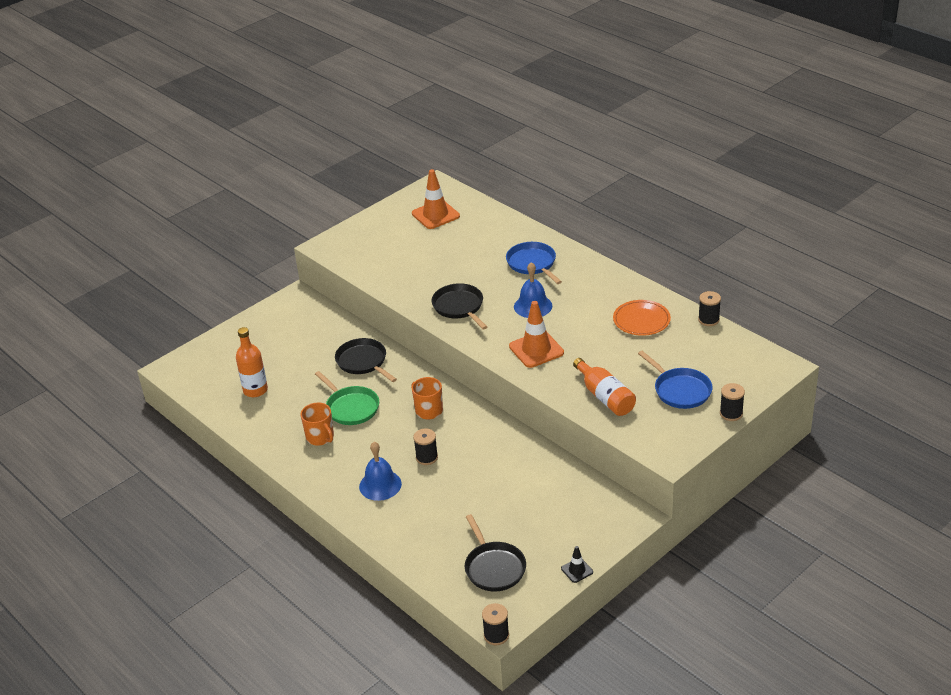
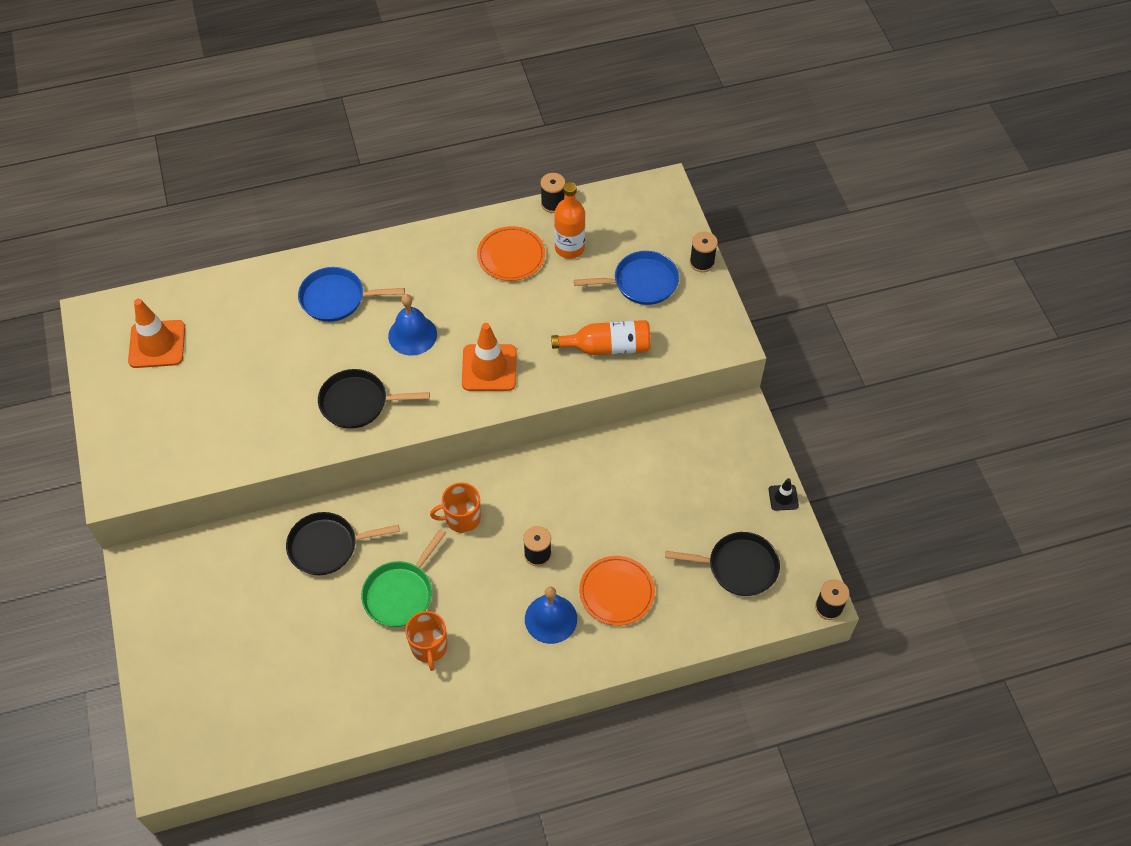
camera: 65 degrees left, 20 degrees up
(255, 390) = (290, 685): orange bottle -> orange bottle (569, 248)
(320, 437) = (429, 647): orange mug -> orange mug turned 90 degrees clockwise
(351, 408) = (400, 594): green pan -> green pan turned 135 degrees clockwise
(424, 509) = (616, 592): none -> orange plate

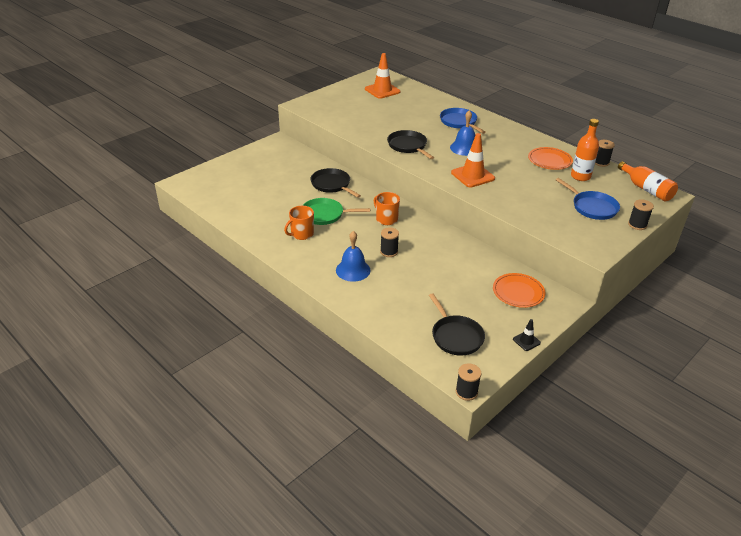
camera: 60 degrees right, 20 degrees down
(607, 347) = (533, 209): orange bottle -> orange bottle (646, 189)
(616, 592) = (391, 289): orange plate -> orange plate (518, 292)

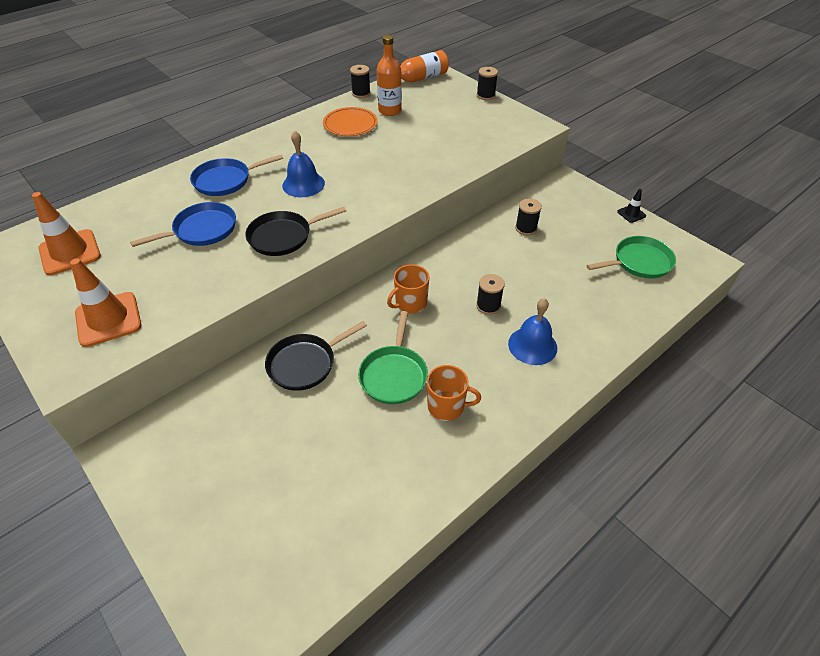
camera: 85 degrees left, 10 degrees up
(301, 234) = (446, 406): orange mug -> orange mug turned 45 degrees counterclockwise
(456, 336) = (639, 262): black pan -> green pan
(466, 392) = (720, 264): black spool -> black spool (526, 228)
(472, 176) = (379, 186): orange traffic cone -> orange traffic cone (108, 319)
(518, 292) = (554, 208): orange plate -> none
(592, 207) = (454, 114): blue pan -> blue pan (202, 230)

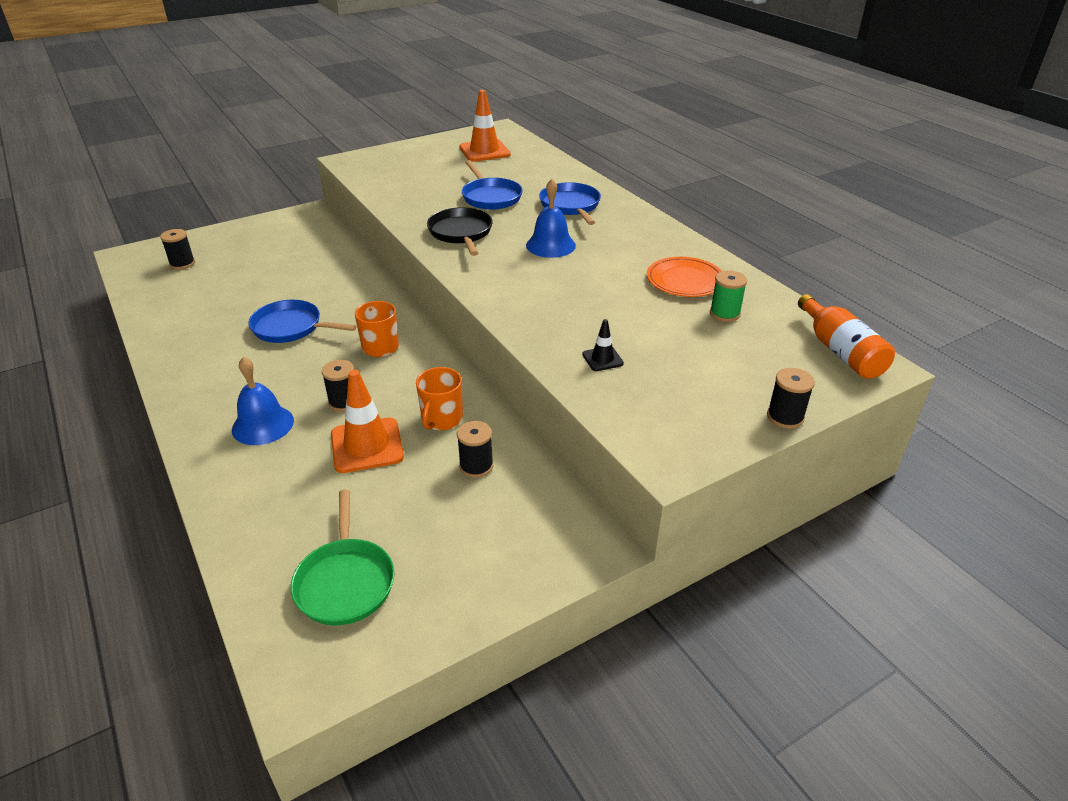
camera: 100 degrees right, 10 degrees down
(108, 319) = (394, 168): orange traffic cone -> orange traffic cone (367, 445)
(305, 364) = (337, 283): black pan -> none
(361, 93) = (777, 294): black spool -> black spool (182, 264)
(390, 111) = (724, 313): orange bottle -> green spool
(394, 375) = (290, 327): green pan -> blue pan
(446, 406) = (231, 353): orange mug -> orange mug (441, 419)
(631, 214) = (471, 617): black traffic cone -> black traffic cone (602, 359)

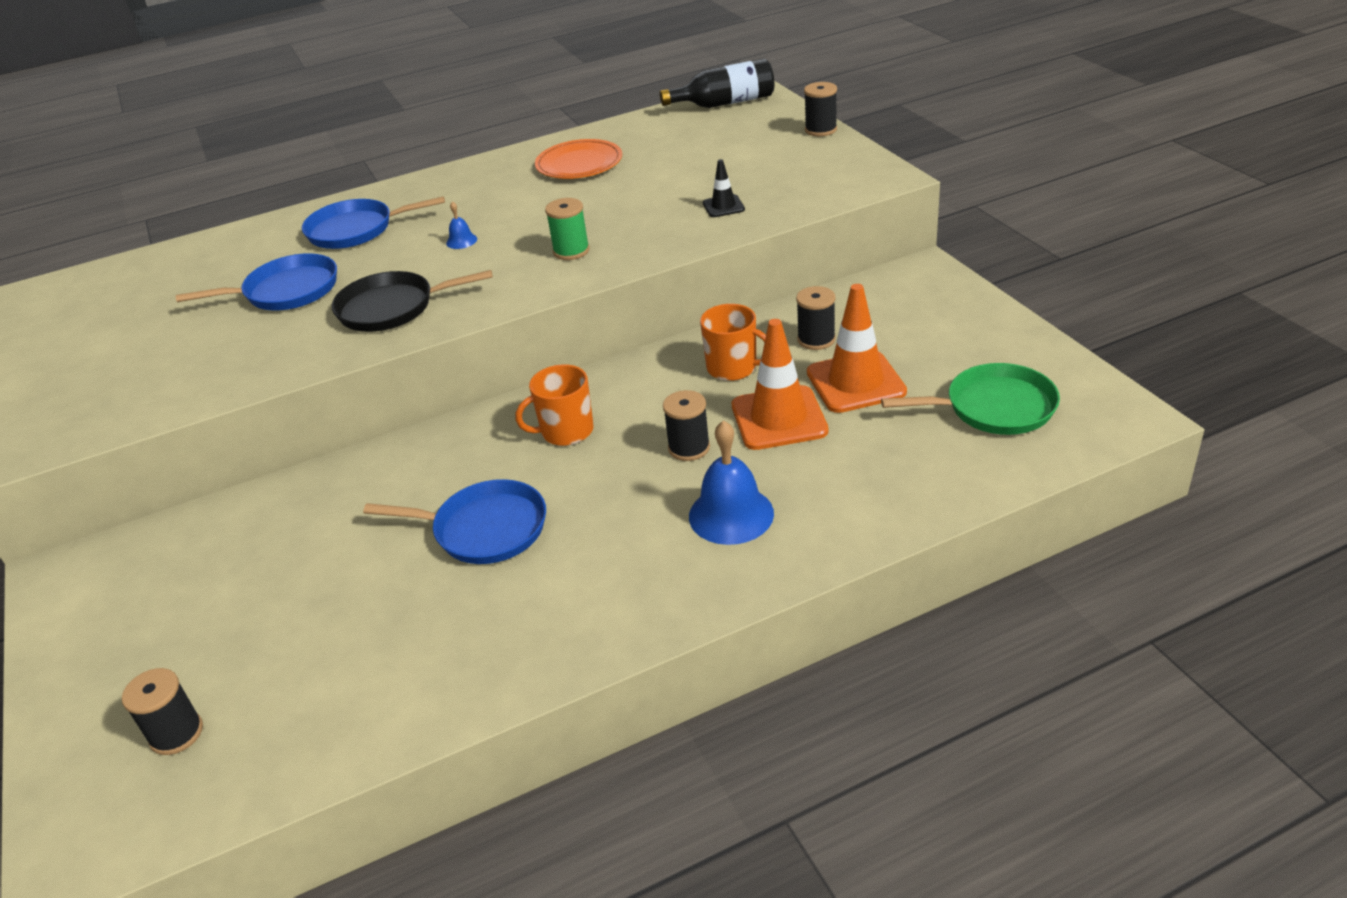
camera: 80 degrees left, 0 degrees up
(290, 327) = (485, 529): blue pan -> blue pan turned 105 degrees counterclockwise
(484, 151) = (104, 306): orange traffic cone -> orange traffic cone (855, 382)
(550, 245) = (461, 241): blue bell -> blue bell, size x0.47
(724, 313) = (651, 147): green spool -> green spool (571, 251)
(840, 351) = (725, 103): orange bottle -> black bottle

